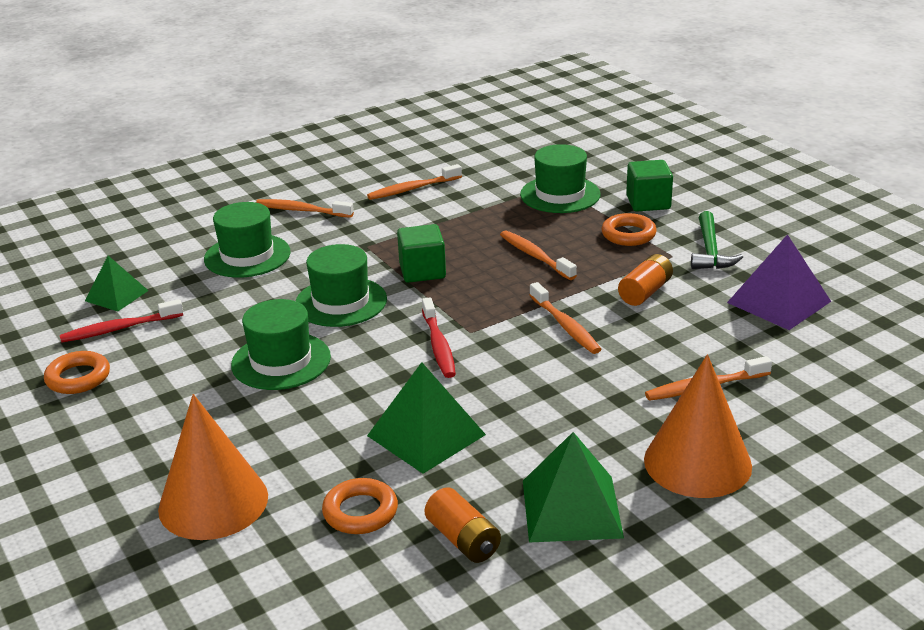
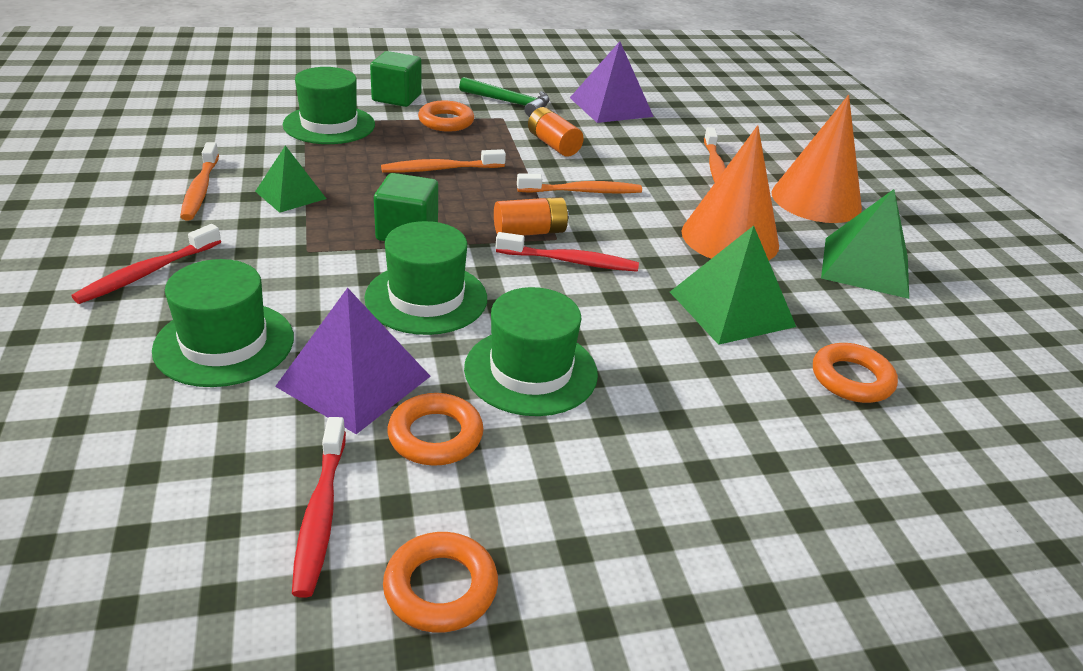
camera: 75 degrees left, 5 degrees up
(116, 295) = (203, 502): green pyramid -> green pyramid (291, 195)
(197, 344) = (435, 435): none -> orange ring
(213, 502) = (814, 485): orange cone -> orange cone (730, 238)
(234, 304) = (354, 381): none -> purple pyramid
(302, 210) = (147, 273): orange toothbrush -> red toothbrush
(463, 539) = (902, 330): orange battery -> orange battery (529, 232)

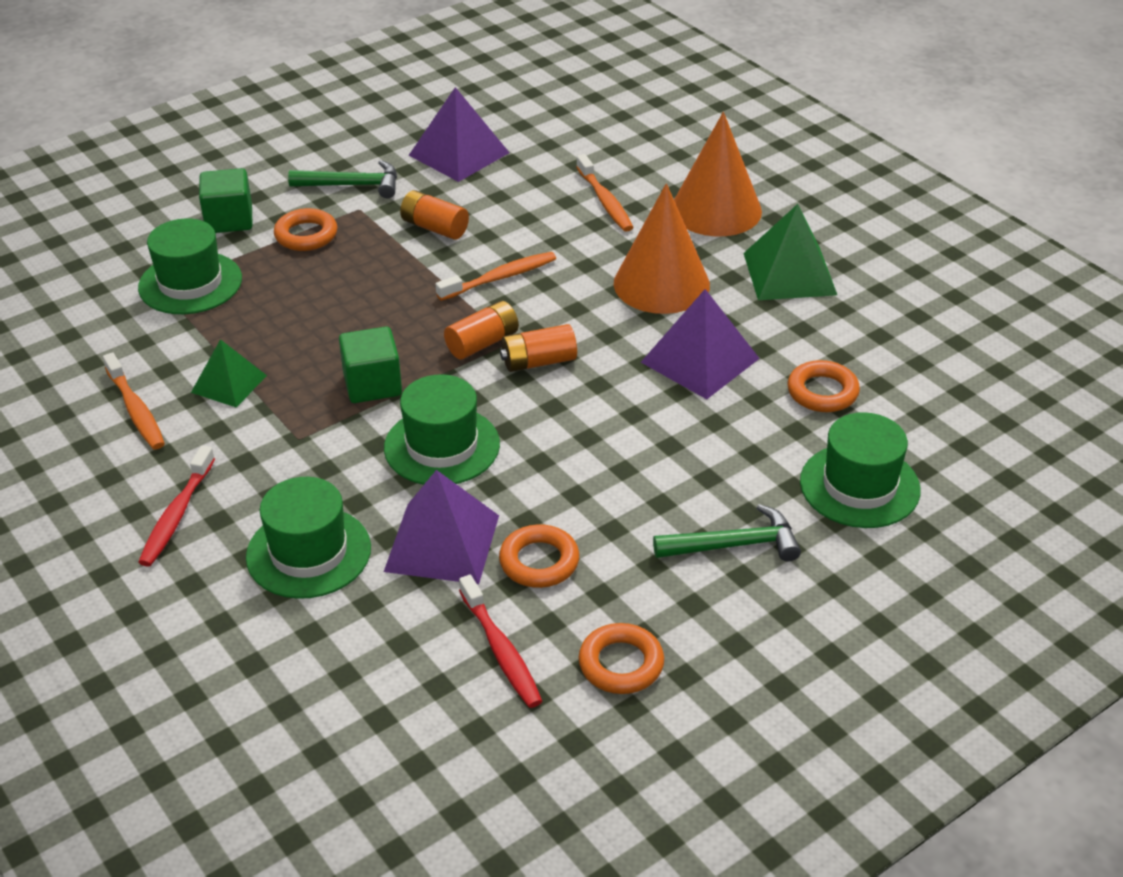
camera: 20 degrees left, 5 degrees up
(440, 169) = (347, 300): orange toothbrush -> none
(531, 371) = (574, 480): green hat -> green hat (859, 486)
(570, 261) = (538, 362): red toothbrush -> orange battery
(664, 500) = (734, 545): none -> green hammer
(731, 309) = (700, 360): green pyramid -> purple pyramid

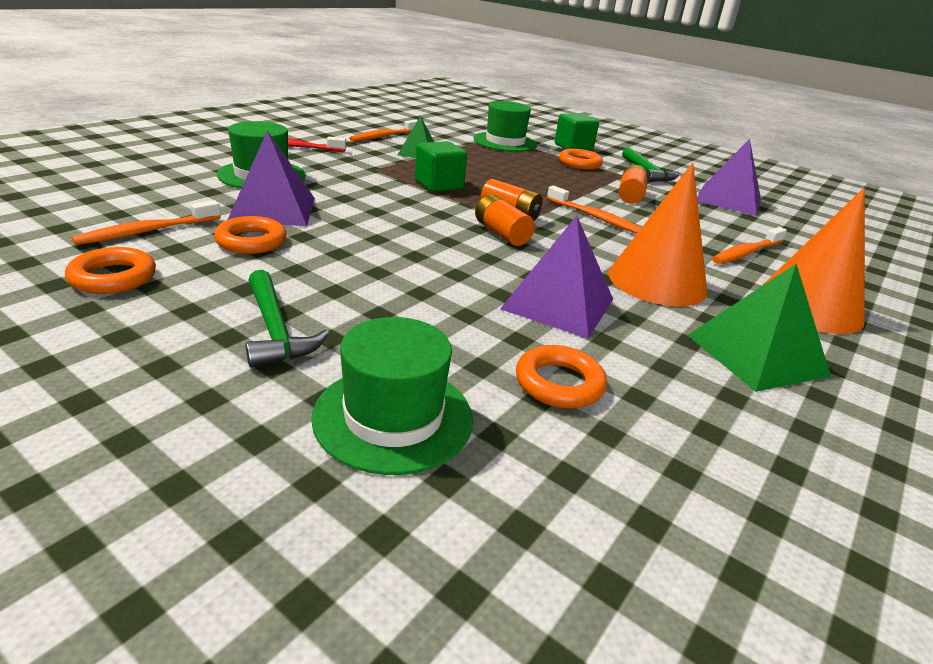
camera: 70 degrees right, 10 degrees down
(442, 446) = (381, 206): green hat -> none
(501, 650) = (147, 231): red toothbrush -> orange toothbrush

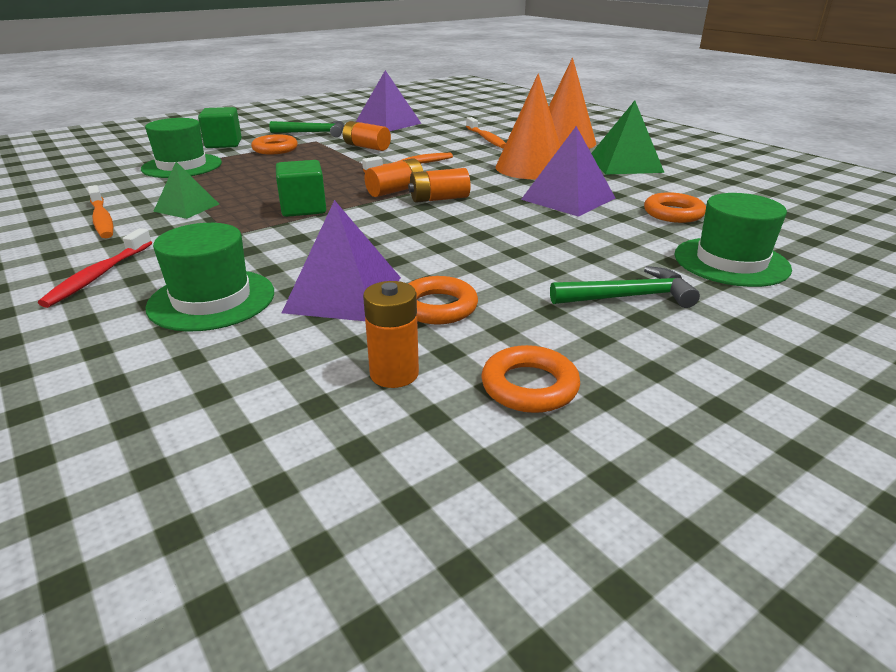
camera: 70 degrees left, 0 degrees up
(147, 231) = (394, 374): orange toothbrush -> orange battery

